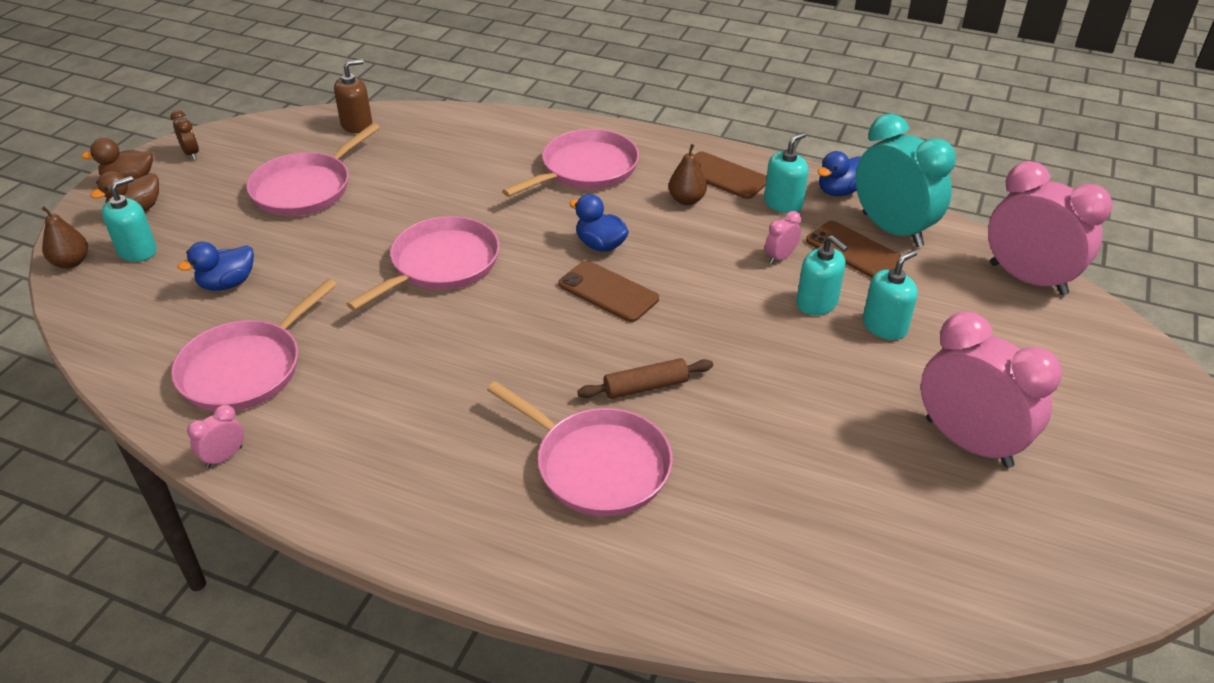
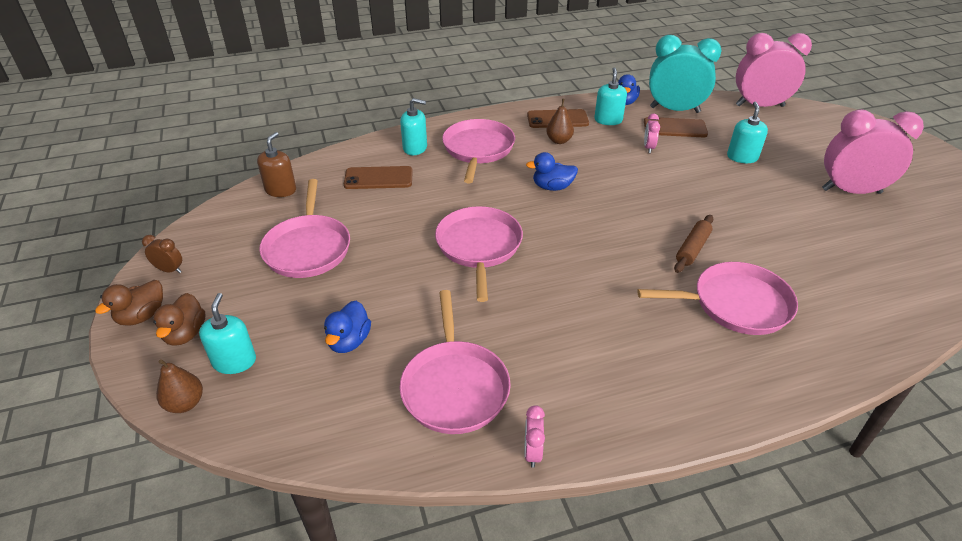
camera: 40 degrees left, 0 degrees up
(608, 292) = (596, 210): brown phone -> brown phone (378, 178)
(817, 303) = (699, 161): turquoise soap dispenser -> turquoise soap dispenser (415, 148)

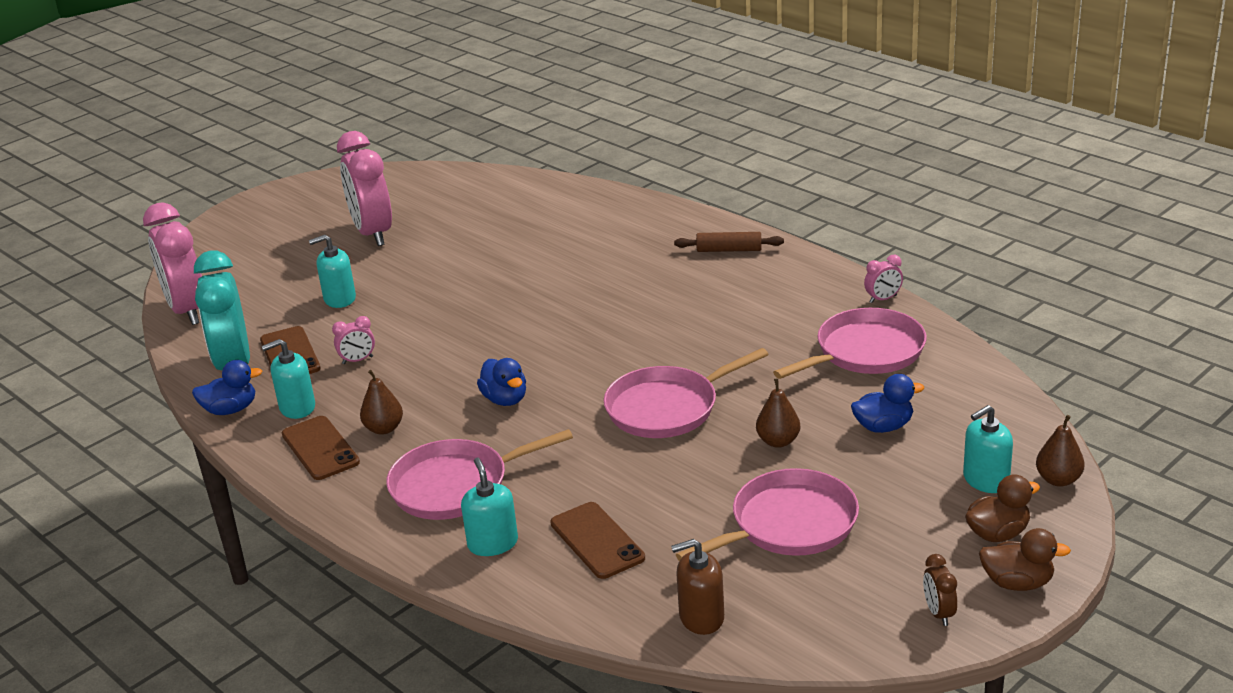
camera: 115 degrees left, 10 degrees down
(390, 280) = (778, 441): none -> brown pear
(692, 249) = (553, 291): brown rolling pin -> brown rolling pin (729, 250)
(736, 304) = (619, 257): pink pan -> none

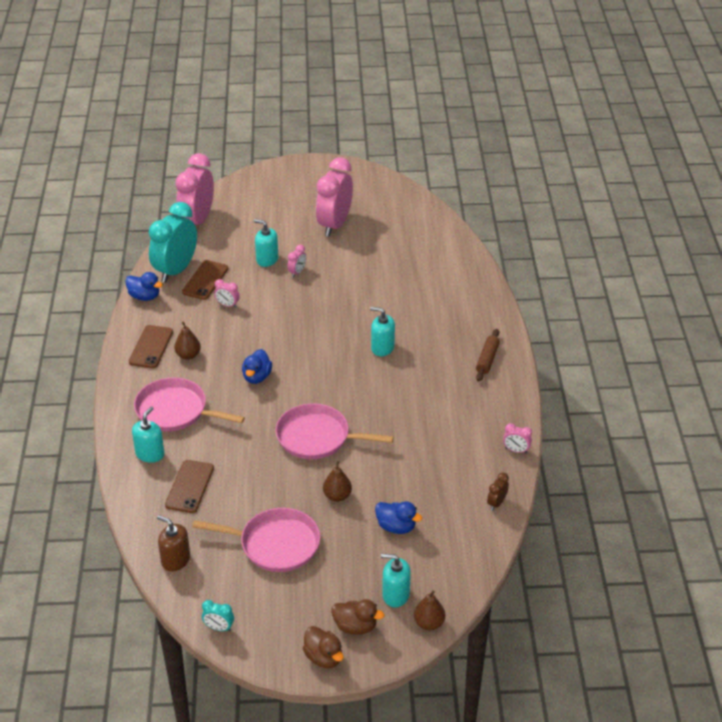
camera: 40 degrees right, 10 degrees up
(297, 407) = (170, 315): turquoise soap dispenser -> turquoise soap dispenser (382, 348)
(396, 291) = (297, 272): none -> pink clock
(729, 250) = (487, 359): brown rolling pin -> brown rolling pin turned 60 degrees clockwise
(864, 642) = (219, 628): none -> turquoise clock
(865, 352) = (456, 476): pink pan -> none
(938, 613) = (268, 642): brown clock -> brown clock (496, 503)

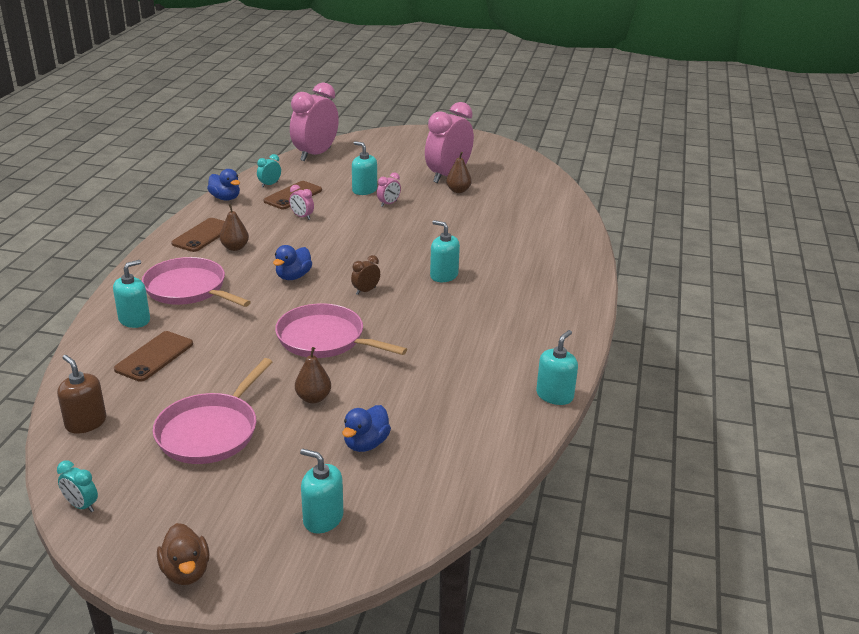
camera: 15 degrees right, 10 degrees down
(176, 270) = (269, 184): turquoise clock -> turquoise clock, size x0.41
(275, 544) = (210, 431): pink pan -> pink pan turned 90 degrees clockwise
(355, 626) = (249, 544): brown duck -> none
(396, 527) = (366, 444): blue duck -> blue duck turned 75 degrees clockwise
(429, 623) = (348, 563): brown pear -> brown pear (458, 191)
(487, 359) = (558, 305): brown rolling pin -> none
(496, 503) = (505, 445): brown clock -> brown clock (365, 291)
(516, 450) = (554, 395): pink clock -> turquoise soap dispenser

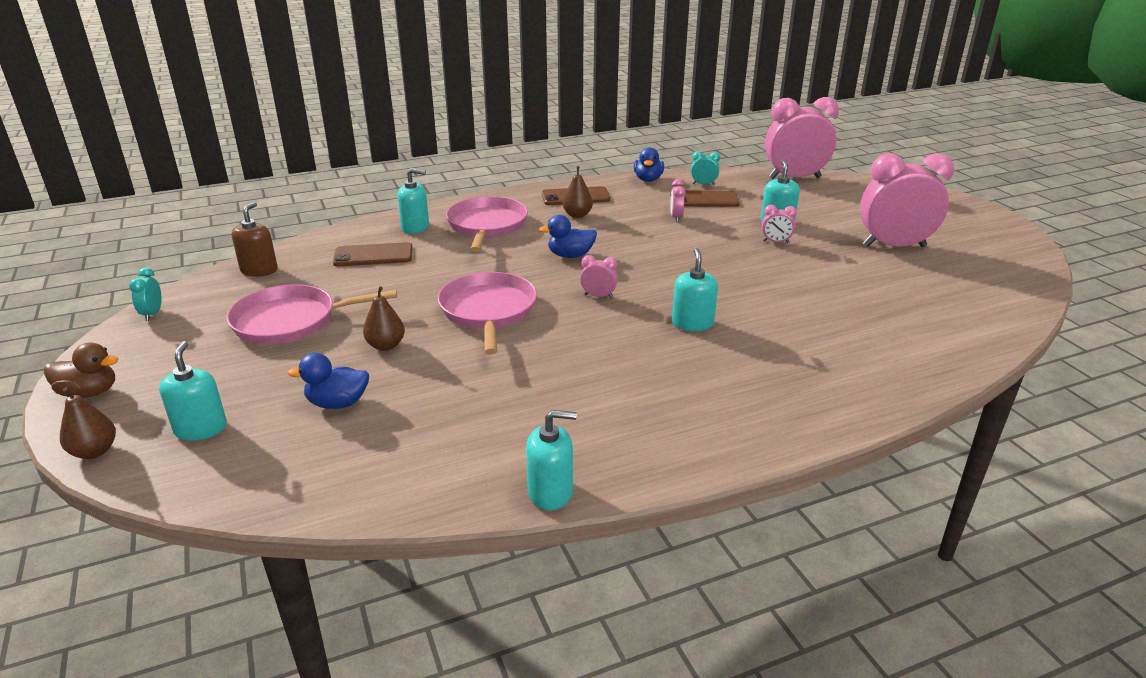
camera: 55 degrees right, 0 degrees up
(186, 571) = (89, 392): brown duck -> brown duck turned 120 degrees counterclockwise
(365, 291) = (598, 296): brown clock -> pink clock
(458, 191) = (876, 263): brown pear -> brown pear (94, 451)

